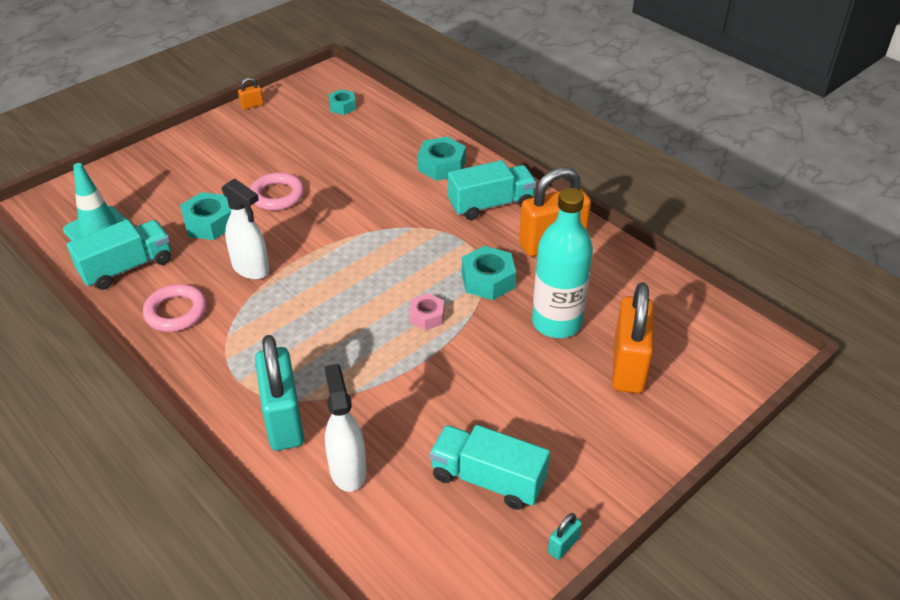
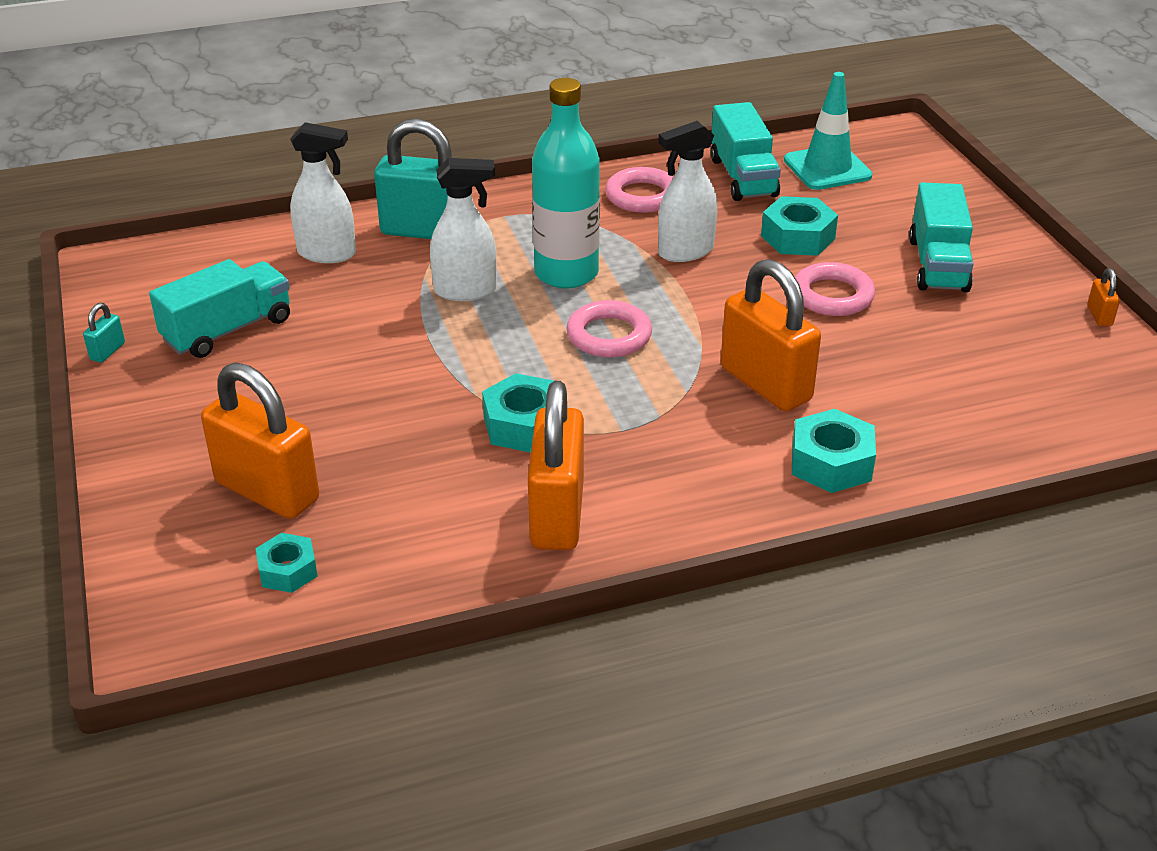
camera: 115 degrees right, 5 degrees down
(342, 106) = (1067, 403): turquoise nut -> turquoise nut (288, 571)
(358, 361) = (466, 291): none -> white spray bottle
(374, 274) = (609, 335): none -> pink ring
(386, 201) = (765, 384): none -> orange padlock
(427, 316) = (497, 356): pink nut -> none
(491, 204) = (694, 483): turquoise truck -> turquoise truck (938, 265)
(557, 323) = (395, 458): turquoise bottle -> turquoise bottle (566, 273)
(563, 545) = (107, 351): turquoise padlock -> turquoise padlock turned 45 degrees clockwise

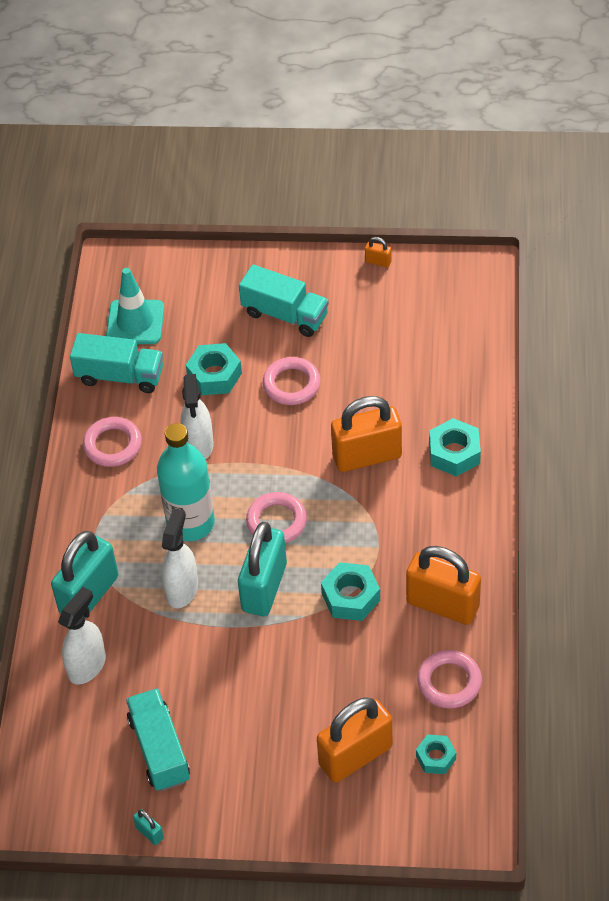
camera: 65 degrees left, 15 degrees up
(424, 553) = (449, 682): none -> pink ring
(501, 350) = (264, 587): none -> turquoise padlock

